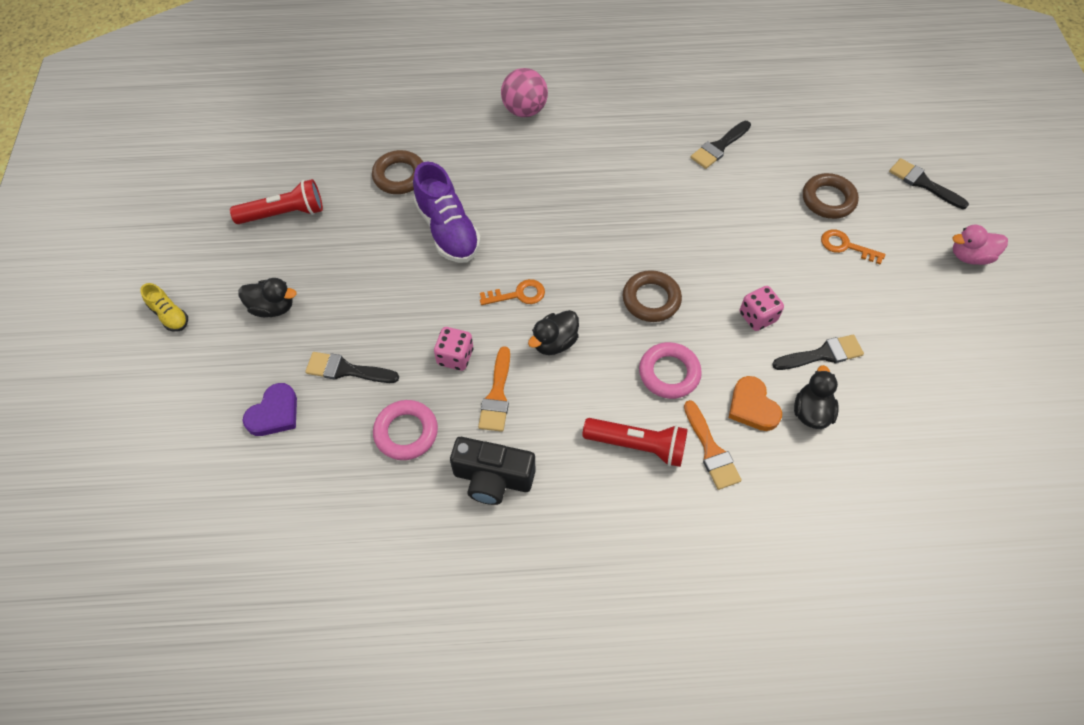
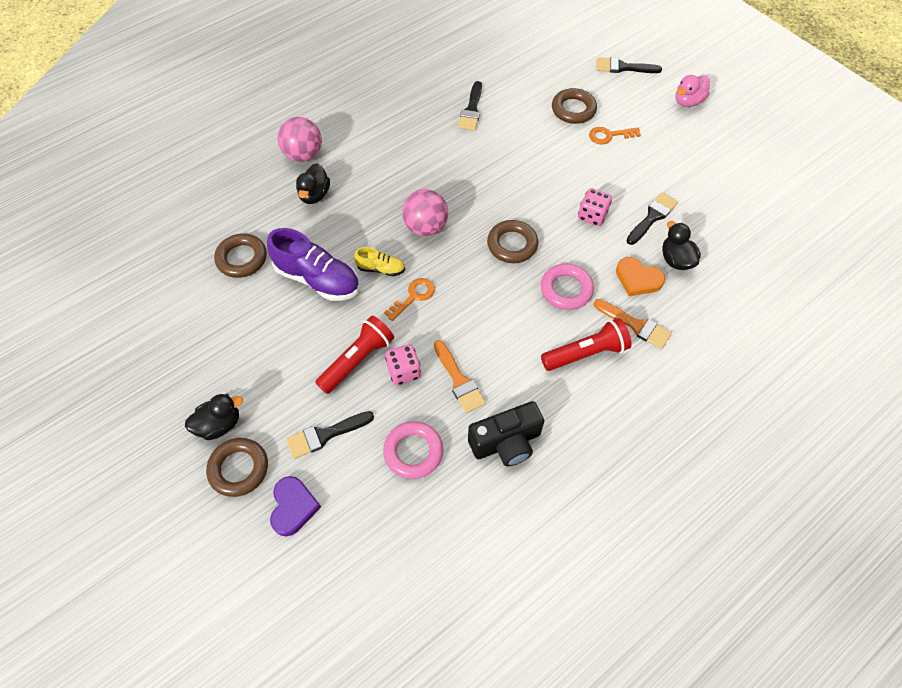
camera: 35 degrees left, 0 degrees up
(169, 315) = (128, 488): yellow shoe -> yellow shoe (381, 269)
(259, 354) = (239, 469): none -> brown ring
(284, 214) = (164, 343): red flashlight -> red flashlight (357, 360)
(554, 342) = (469, 316): black duck -> black duck (314, 195)
(582, 236) = (426, 227): none -> pink ball

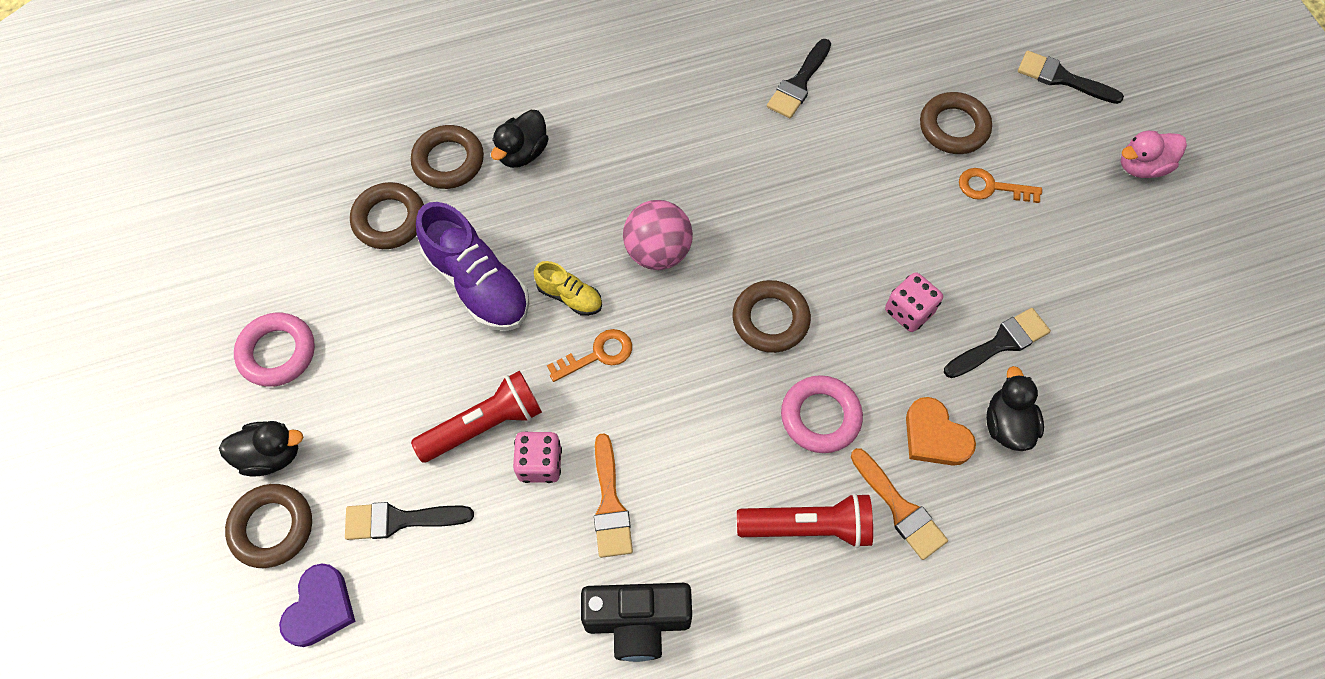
camera: 20 degrees right, 5 degrees up
(267, 213) = (448, 161): none -> brown ring
(303, 155) = (531, 85): pink ball -> none
(413, 452) = (506, 588): pink ring -> pink ring (277, 352)

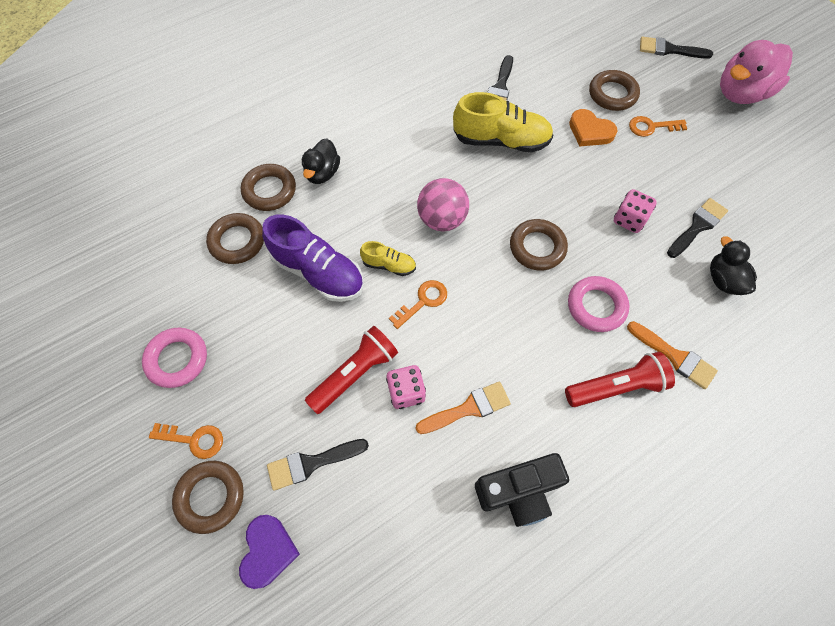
camera: 15 degrees left, 0 degrees up
(271, 455) = (194, 439): black duck -> orange key
(610, 504) = (468, 408): orange brush -> orange brush turned 90 degrees counterclockwise
(773, 160) = (501, 140): none -> yellow shoe
(935, 436) = (679, 300): orange heart -> orange heart (590, 131)
(1141, 166) = (741, 93): pink duck -> pink duck, size x1.68

